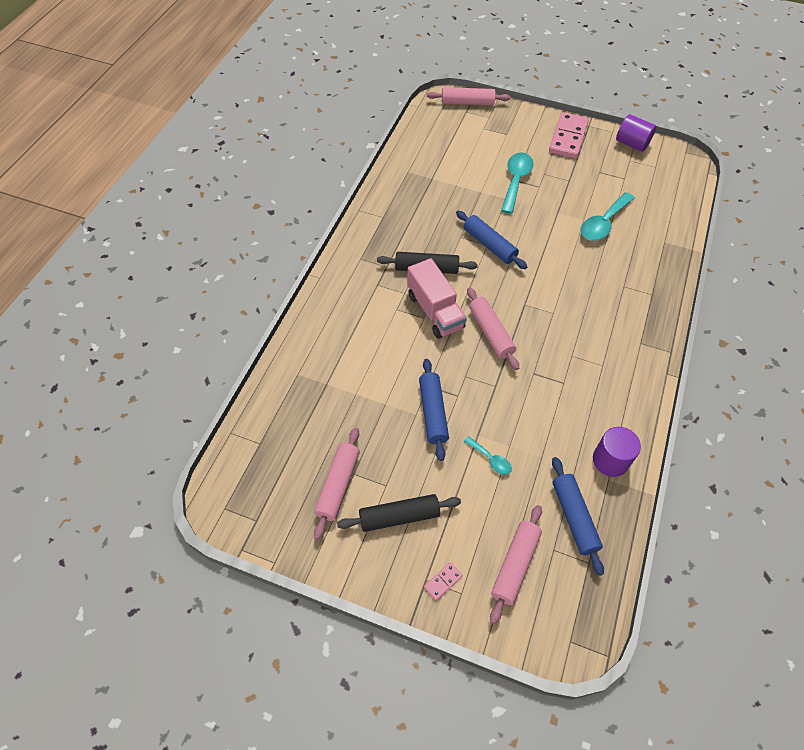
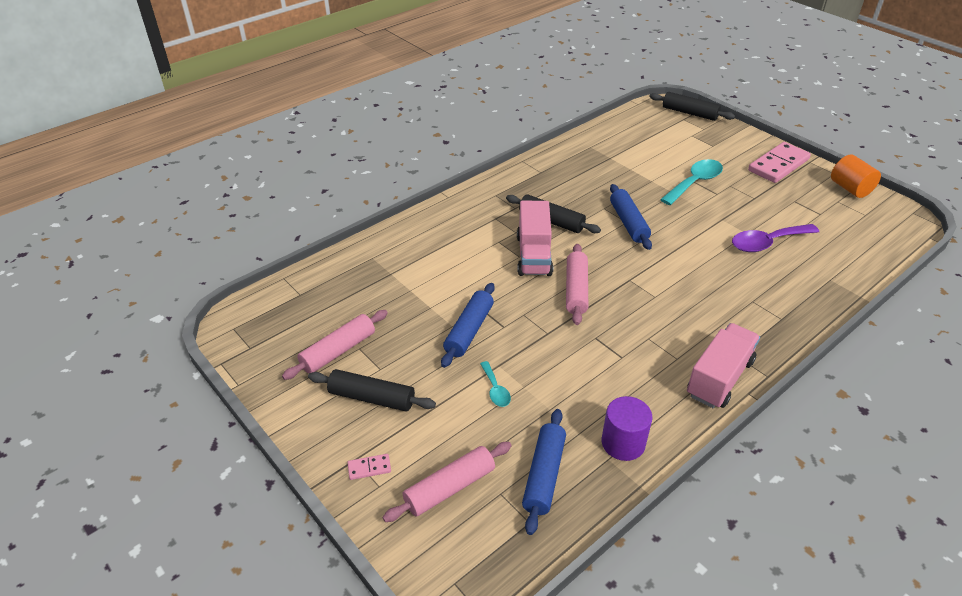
camera: 30 degrees right, 15 degrees down
(467, 103) = (689, 113): pink rolling pin -> black rolling pin
(603, 223) = (767, 243): turquoise spoon -> purple spoon
(632, 144) = (850, 188): purple cylinder -> orange cylinder
(641, 369) = (719, 378): none -> pink truck

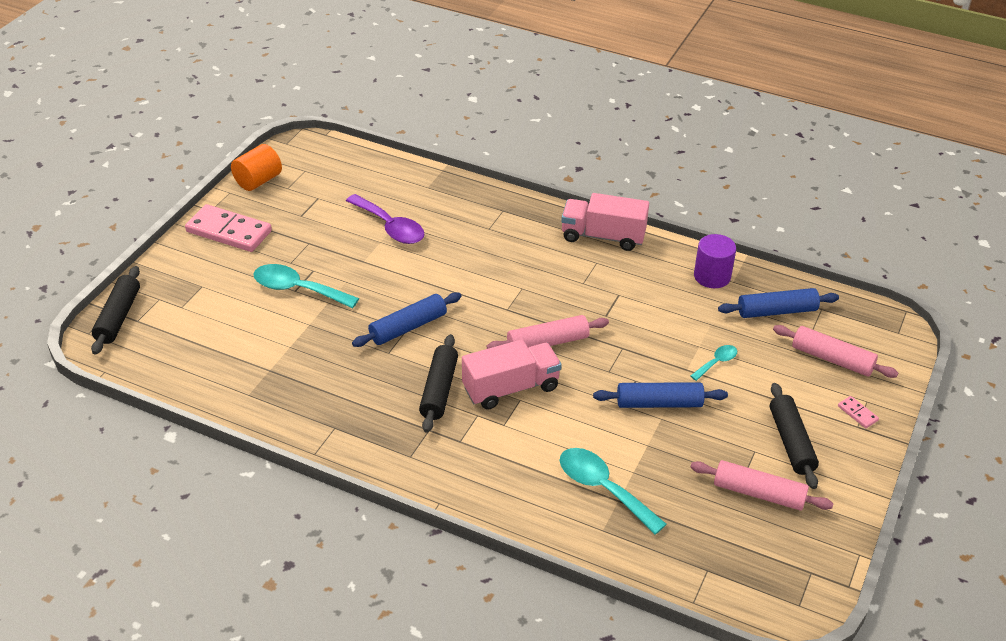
camera: 115 degrees left, 0 degrees up
(406, 269) = (603, 488): none -> turquoise spoon

